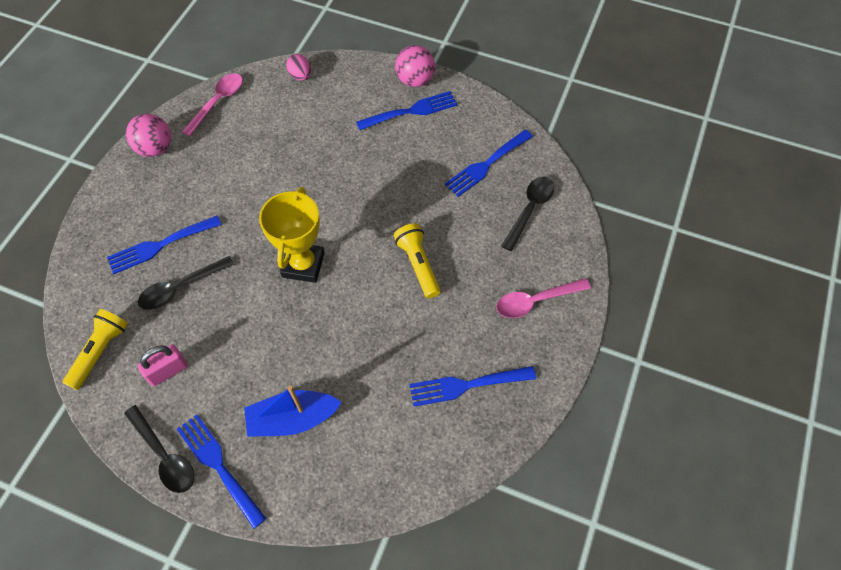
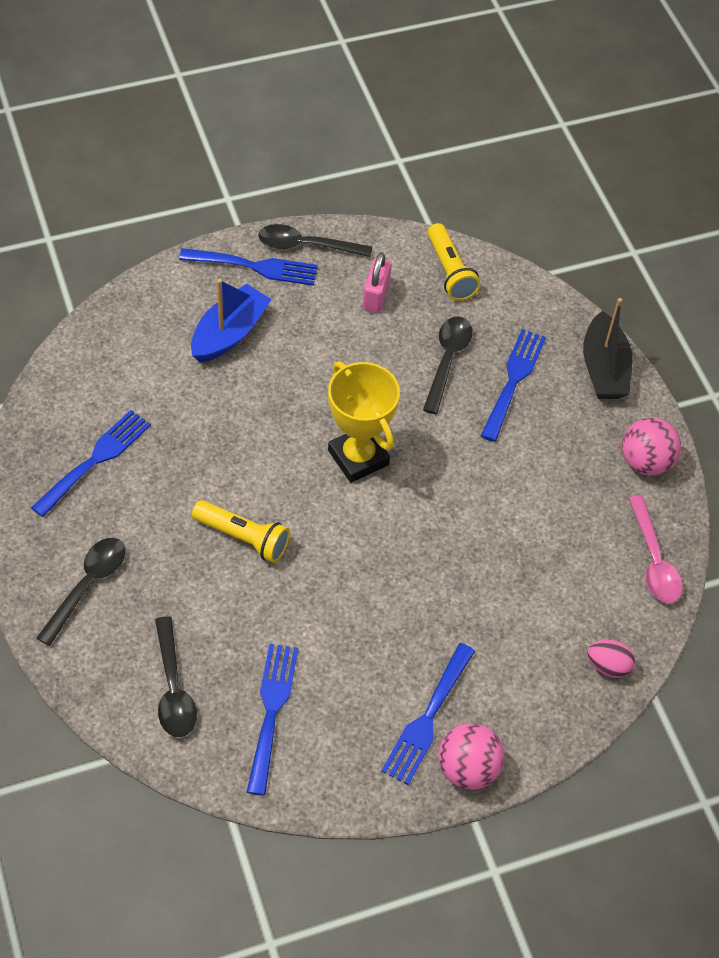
camera: 135 degrees right, 5 degrees down
(103, 214) = (604, 368): none -> black boat
(535, 301) = (87, 585): pink spoon -> black spoon

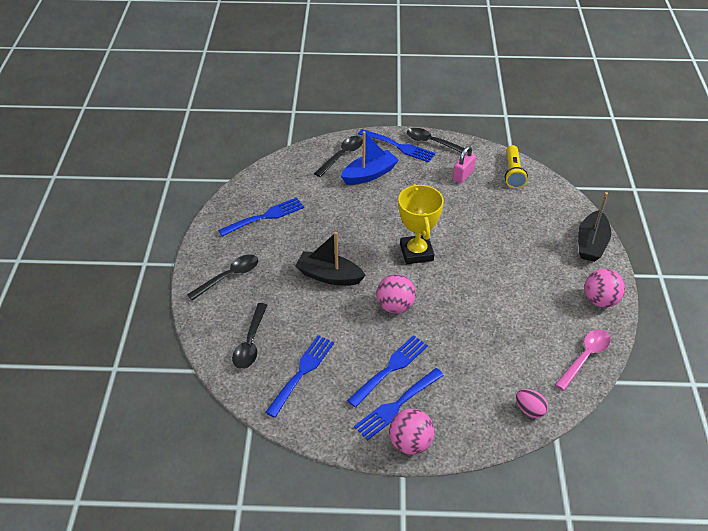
camera: 25 degrees right, 10 degrees down
(243, 537) = (329, 276): yellow flashlight -> black boat
(362, 560) = (395, 306): none -> pink ball
(447, 360) = (492, 216): black spoon -> black spoon (342, 155)
(513, 380) = (530, 236): blue fork -> blue fork (390, 368)
(654, 560) = (585, 357): pink spoon -> pink spoon turned 150 degrees counterclockwise

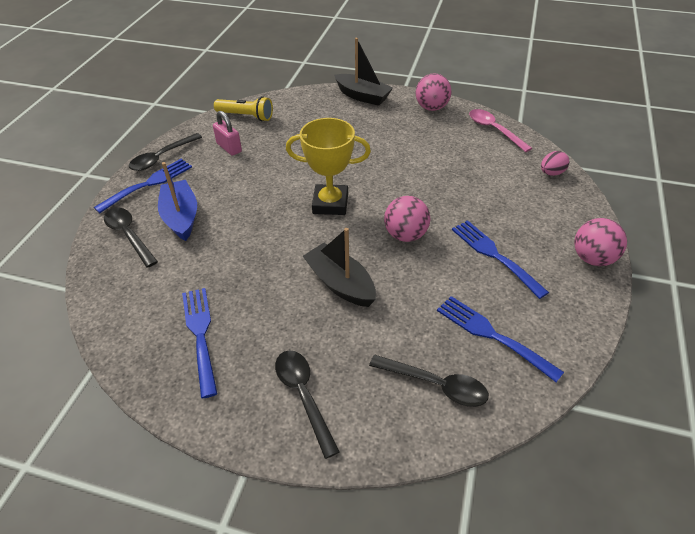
camera: 75 degrees left, 0 degrees up
(329, 276) = (340, 283): black boat -> black boat turned 105 degrees clockwise
(397, 405) = (545, 259): blue fork -> none

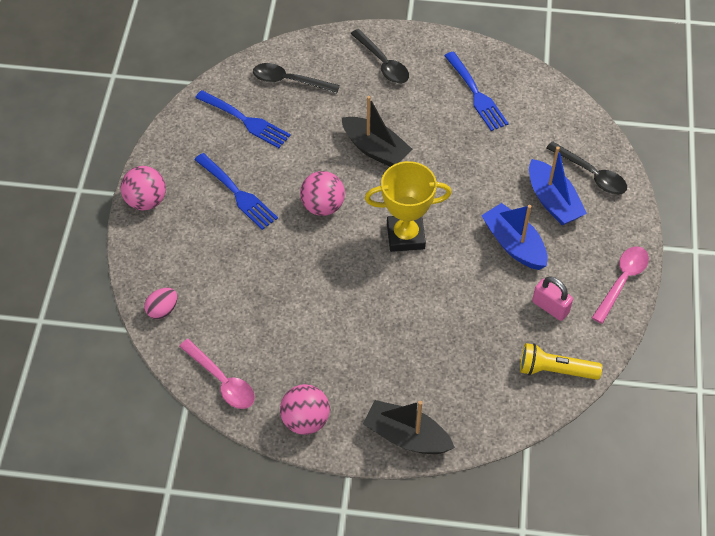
camera: 170 degrees right, 10 degrees up
(148, 184) = (612, 240): blue fork -> none
(162, 157) = (622, 281): black spoon -> pink spoon
(235, 188) = (514, 244): none -> blue boat

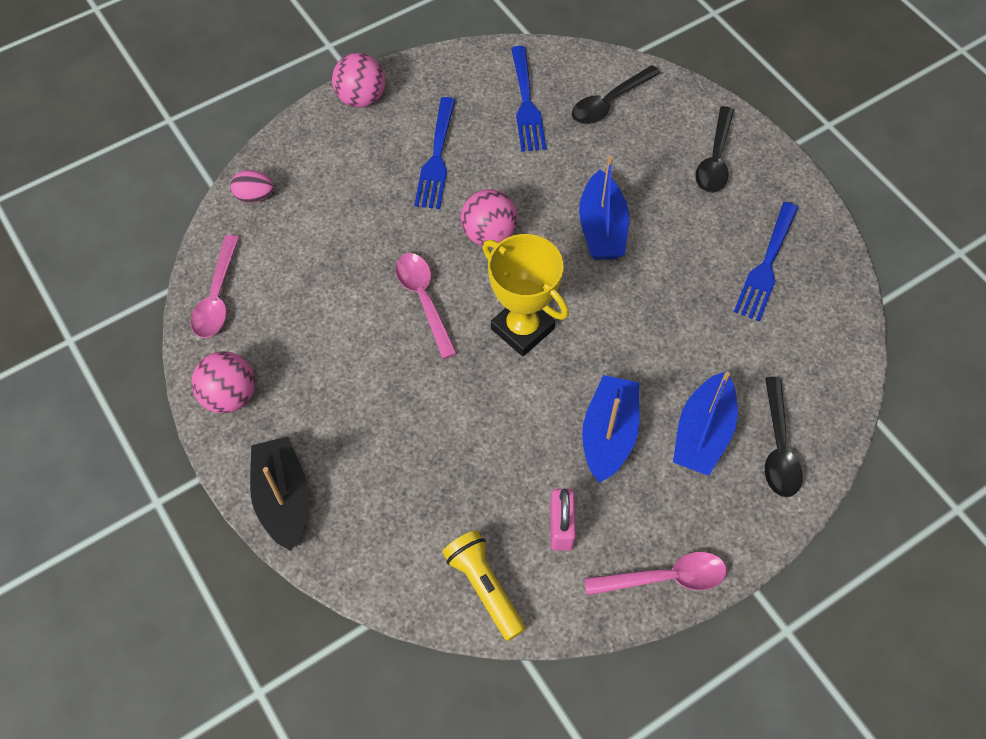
camera: 50 degrees right, 5 degrees up
(289, 81) = (609, 102): black spoon -> black spoon turned 105 degrees counterclockwise
(336, 271) = (423, 300): none -> pink spoon
(375, 149) = (602, 228): black boat -> blue boat

